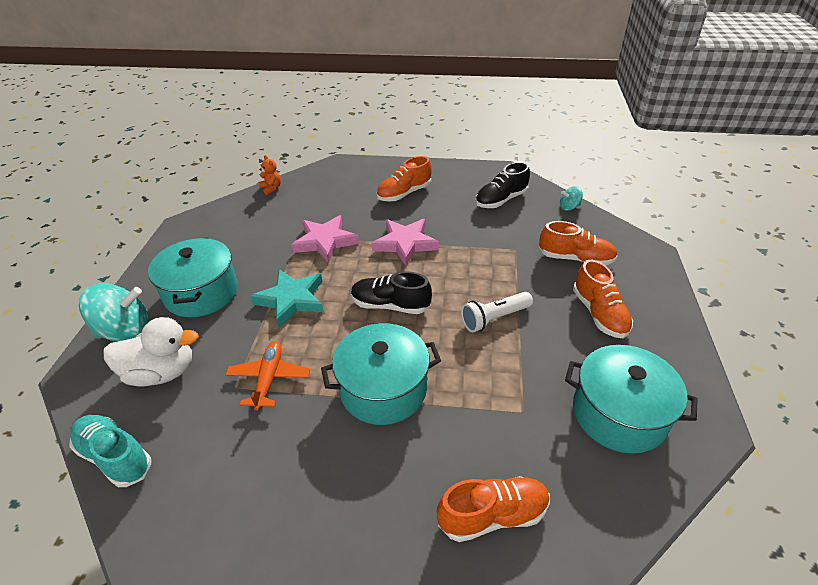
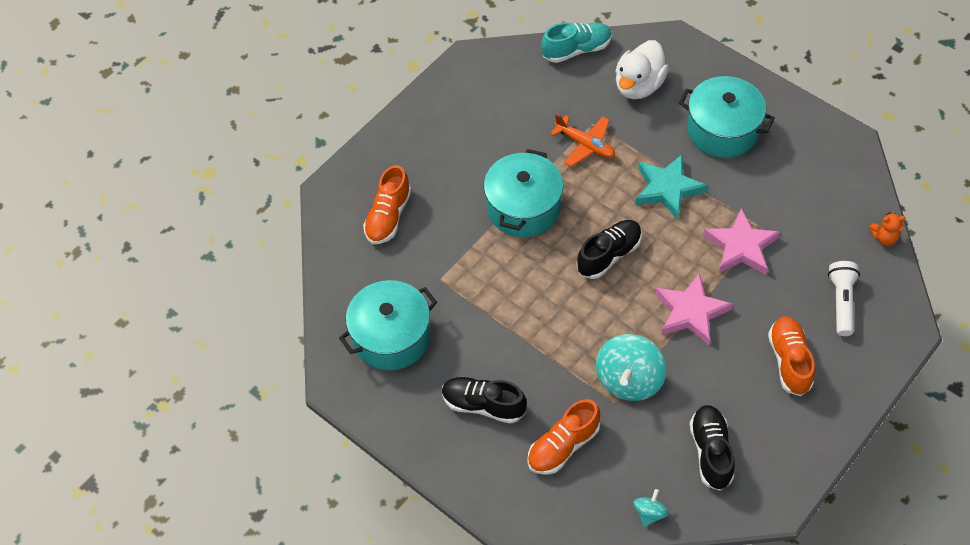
camera: 125 degrees right, 15 degrees up
(126, 332) = (703, 73): turquoise spinning top -> turquoise spinning top (629, 380)
(494, 318) = (537, 321): white flashlight -> white flashlight (841, 302)
(599, 314) = (483, 405): orange shoe -> black shoe

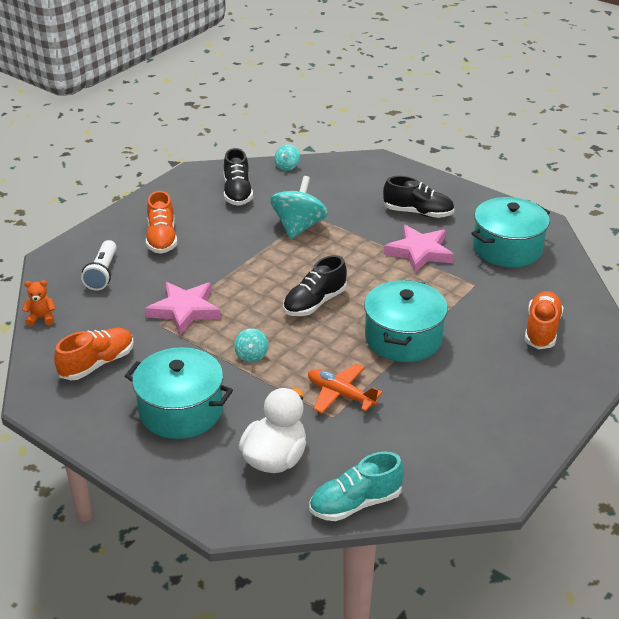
camera: 175 degrees right, 20 degrees down
(563, 446) = (352, 194): orange shoe -> orange shoe (97, 364)
(667, 189) = (251, 355): turquoise star -> turquoise spinning top
(690, 312) = (241, 266): pink star -> pink star (419, 252)

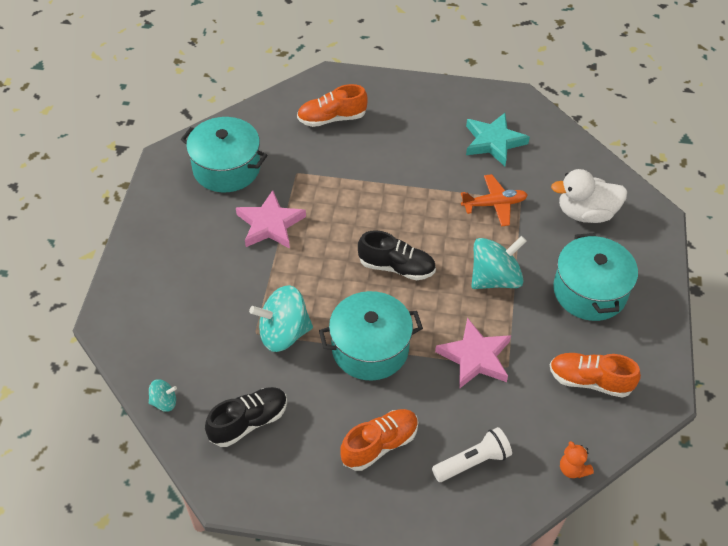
camera: 120 degrees left, 15 degrees up
(251, 355) = (495, 278): turquoise spinning top -> turquoise spinning top, size x2.04
(340, 394) = (494, 204): orange plane -> orange plane turned 105 degrees counterclockwise
(355, 503) = (586, 157): turquoise shoe -> none
(403, 338) = (401, 193): turquoise pot -> turquoise pot (370, 348)
(418, 213) = (201, 249): black shoe -> none
(432, 435) = (493, 142): none -> turquoise star

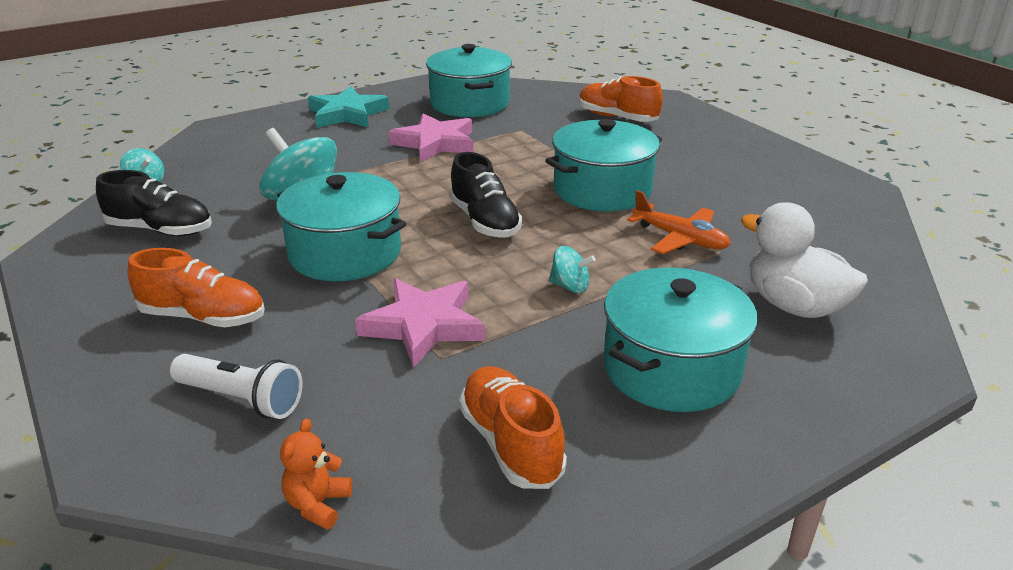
camera: 50 degrees right, 20 degrees down
(413, 194) = (602, 190): none -> turquoise pot
(493, 142) = (768, 201): turquoise star -> turquoise star (347, 114)
(495, 278) = (570, 286): turquoise spinning top -> turquoise spinning top, size x0.49

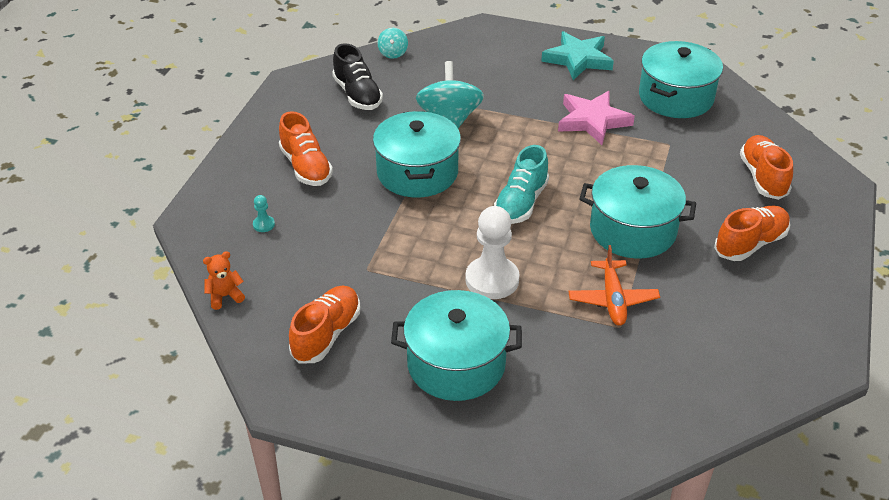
camera: 50 degrees right, 10 degrees up
(241, 399) = (264, 225): white flashlight -> turquoise pawn
(423, 326) = (386, 246): pink star -> none
(485, 221) = (521, 203): black shoe -> turquoise shoe
(570, 286) = (492, 280): turquoise spinning top -> white pawn
(687, 155) = (750, 244): none -> orange shoe
(794, 306) = (591, 390): white duck -> none

